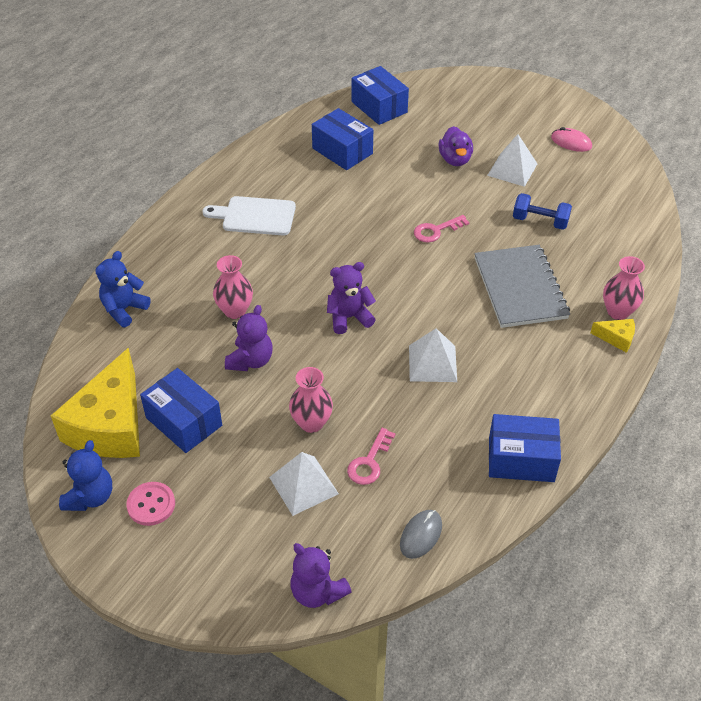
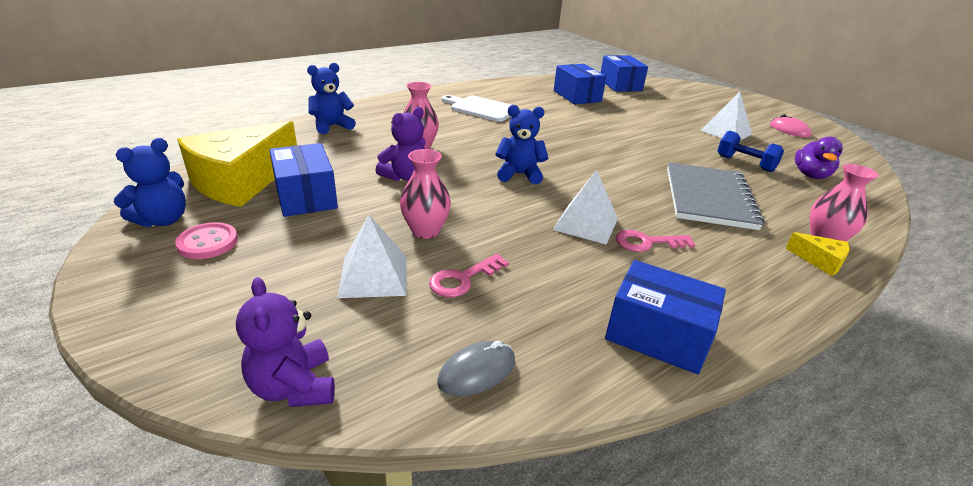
camera: 20 degrees right, 15 degrees down
(349, 317) = (519, 174): purple teddy bear -> blue teddy bear
(436, 230) = (636, 147): pink key -> pink key (647, 242)
(455, 159) = (673, 117): purple duck -> purple duck (811, 175)

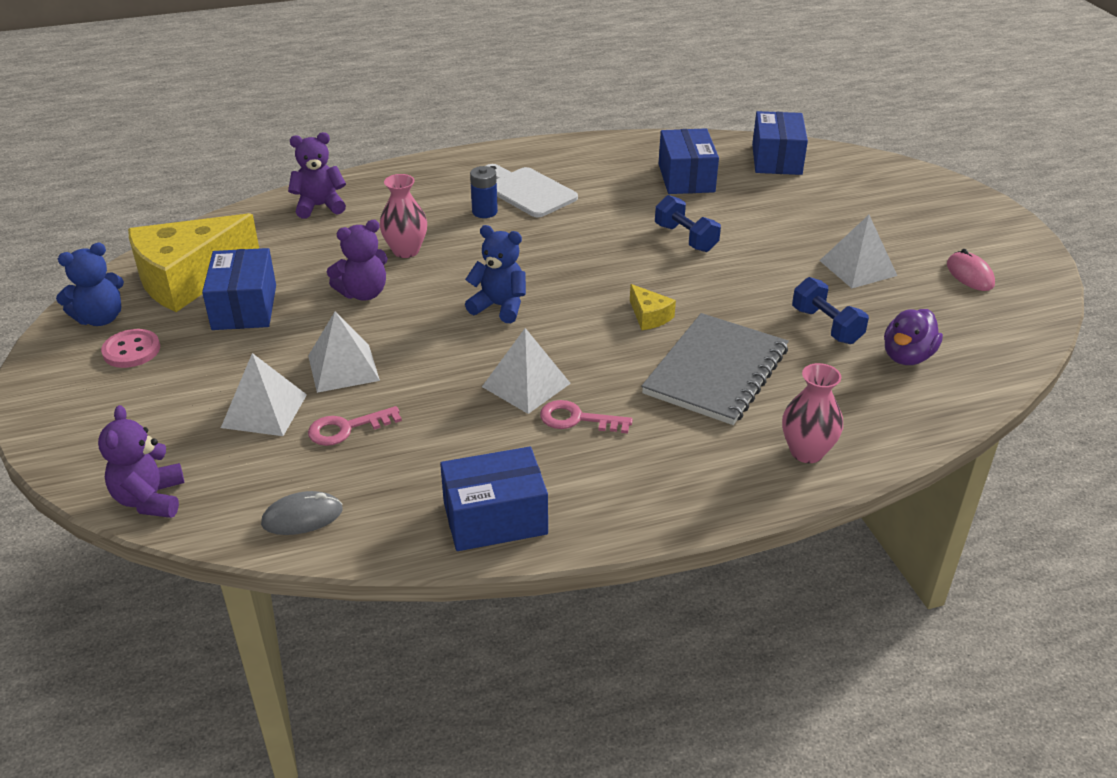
camera: 20 degrees right, 5 degrees up
(331, 126) = (319, 206): blue teddy bear -> purple teddy bear
(425, 231) = (343, 368): pink vase -> white pyramid
(460, 121) = (484, 212): none -> blue battery
(608, 125) = (685, 238): none -> blue dumbbell
(657, 335) = (495, 518): blue box -> blue box turned 60 degrees counterclockwise
(820, 261) = (769, 475): yellow cheese -> yellow cheese (649, 316)

